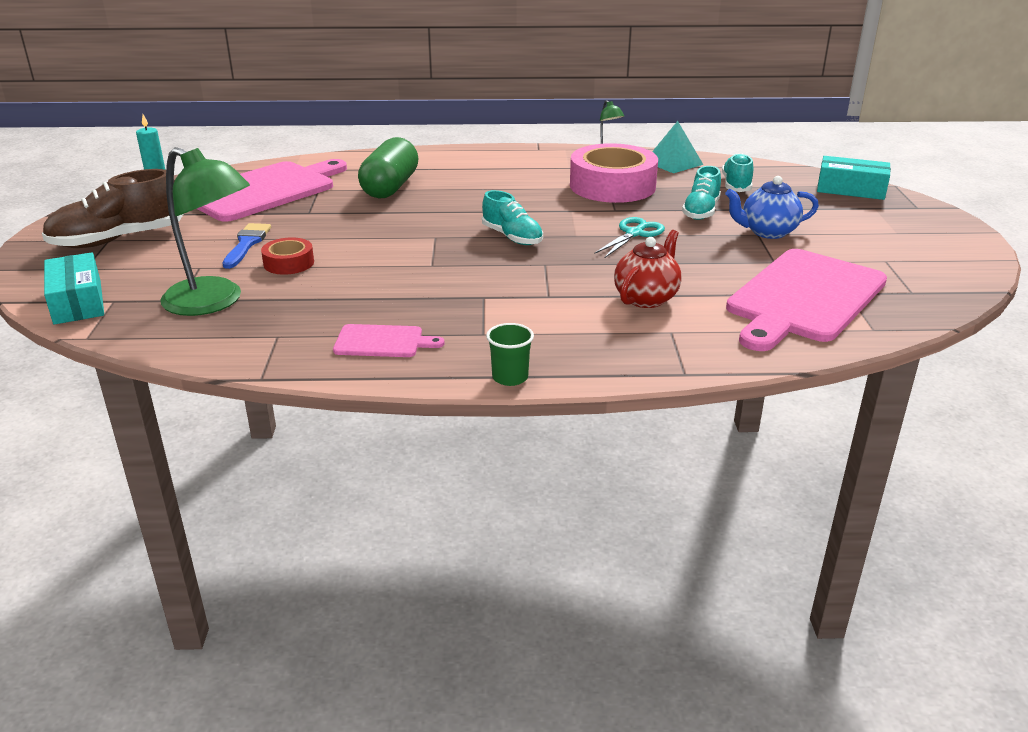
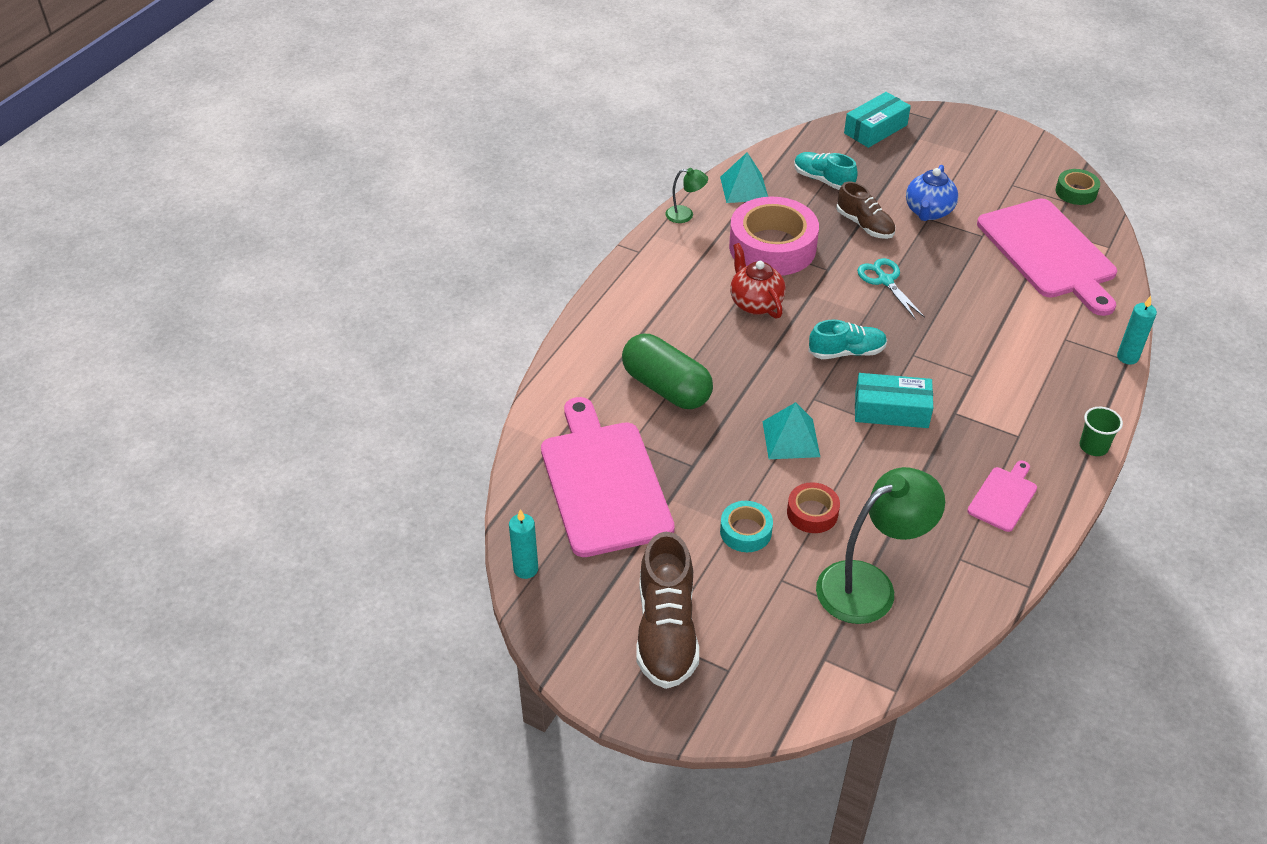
camera: 60 degrees left, 15 degrees up
(77, 302) = (811, 687): turquoise box -> turquoise box (891, 410)
(247, 244) = (745, 531): blue brush -> turquoise tape
(374, 238) = (791, 439): none -> turquoise pyramid
(646, 298) = (1007, 327): red teapot -> red teapot (755, 303)
(689, 373) = (1127, 357): none -> turquoise candle
(701, 211) = (864, 225): turquoise shoe -> brown shoe
(938, 294) = (1076, 192): none -> green tape

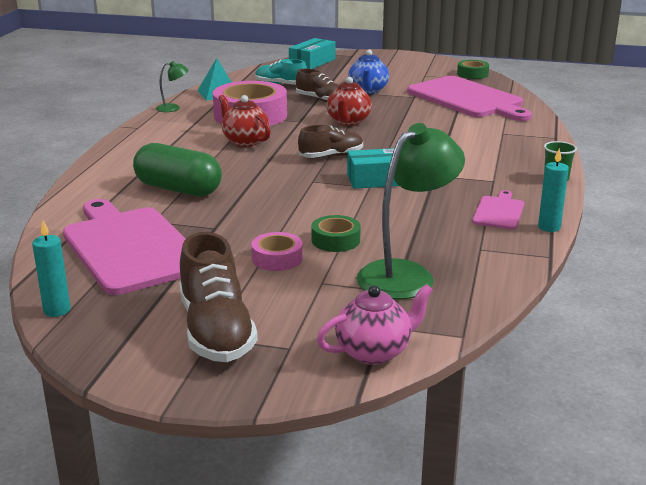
camera: 15 degrees left, 20 degrees down
(745, 531) = (277, 258): turquoise tape -> pink tape
(791, 439) = (300, 203): turquoise pyramid -> none
(805, 694) = (374, 352): none -> pink teapot
(812, 513) = (335, 240): red tape -> green tape
(846, 352) = (331, 156): turquoise shoe -> brown shoe
(885, 280) = (348, 121): turquoise scissors -> red teapot
(1127, 357) = (554, 136): turquoise candle -> turquoise candle (549, 227)

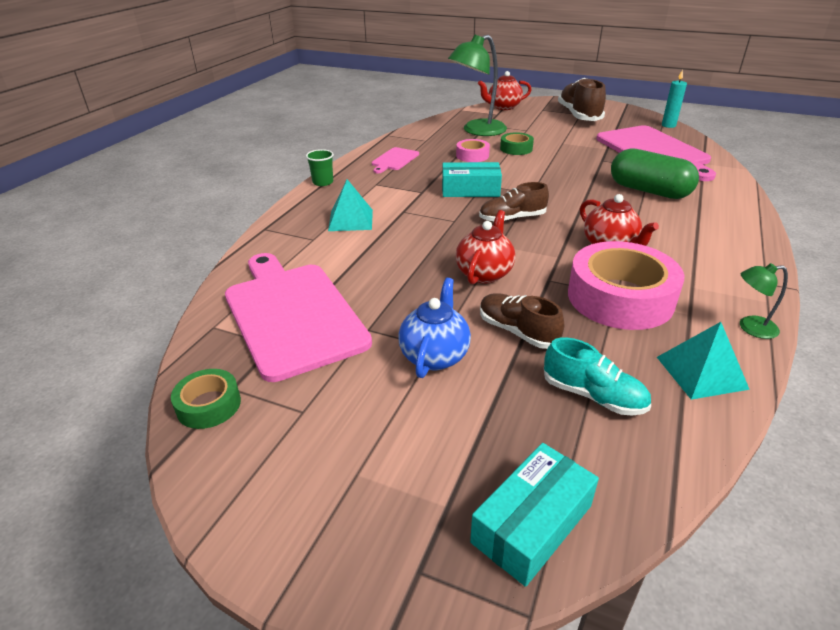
camera: 170 degrees left, 10 degrees up
(277, 258) = (554, 141): pink tape -> pink tape (472, 155)
(374, 352) = (503, 107): pink teapot -> red teapot
(484, 147) = (351, 220): none -> turquoise pyramid
(549, 227) = (370, 149): turquoise candle -> none

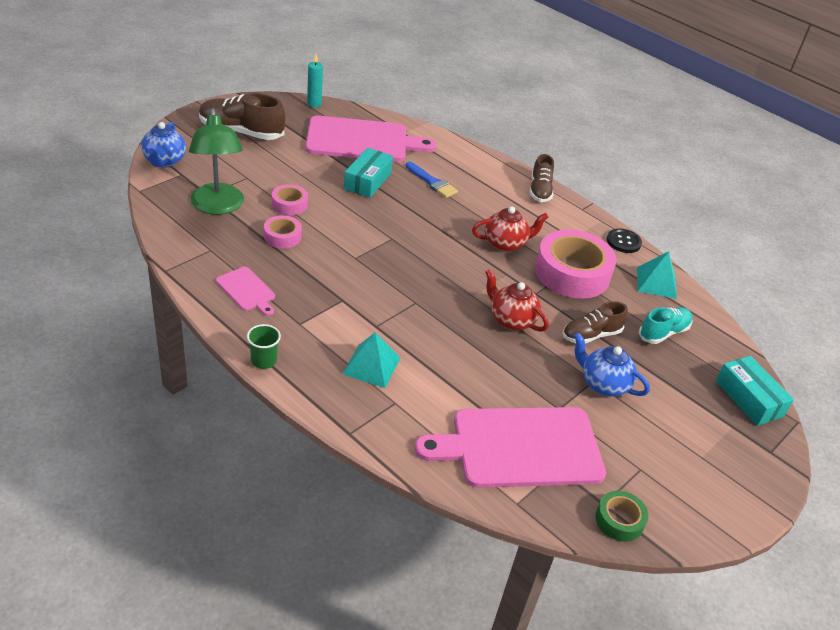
camera: 75 degrees left, 5 degrees up
(470, 190) = (361, 269): turquoise box -> turquoise box (367, 181)
(503, 107) = (164, 161): red teapot -> blue teapot
(512, 218) = (433, 269): brown shoe -> brown shoe (540, 190)
(516, 149) = (289, 204): green tape -> pink tape
(649, 191) = (432, 182): green capsule -> blue brush
(750, 327) = (623, 242): green lamp -> black button

